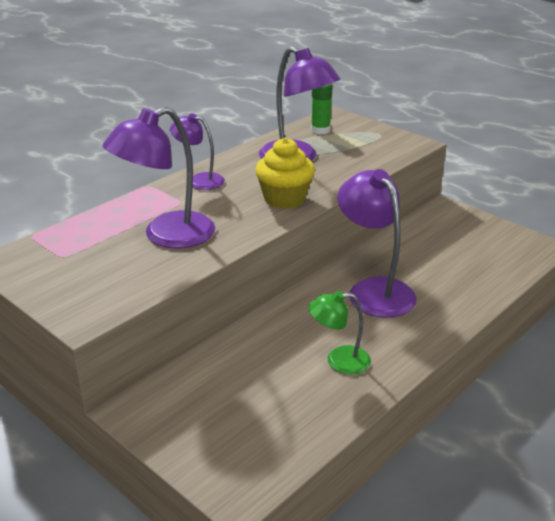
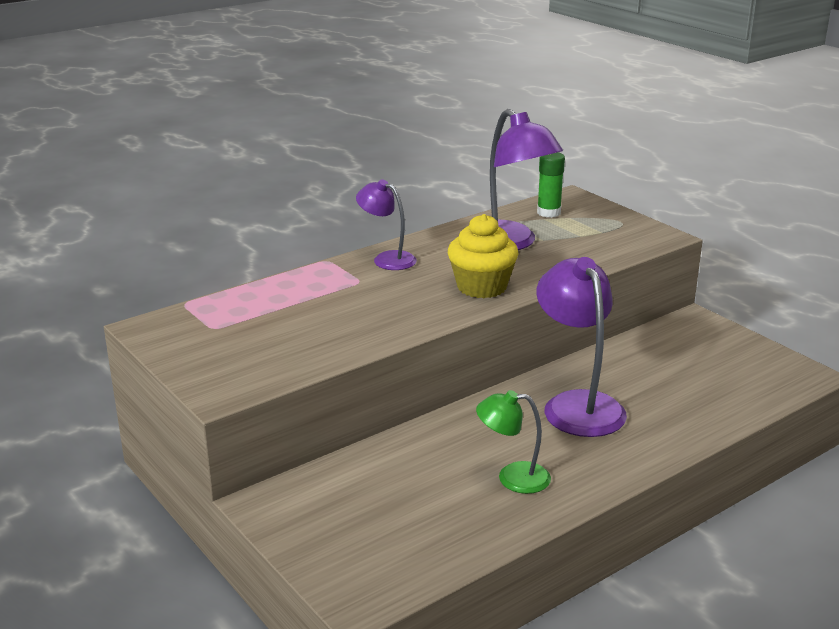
camera: 10 degrees right, 5 degrees down
(166, 236) = (333, 316): purple lamp -> none

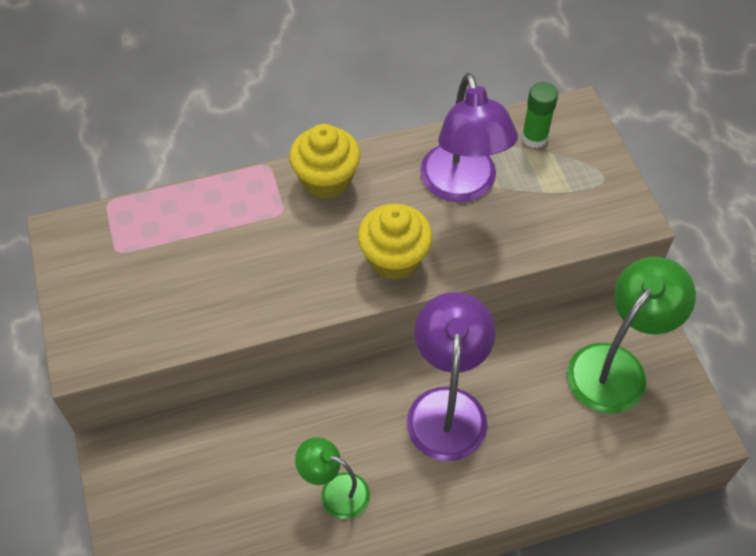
camera: 20 degrees right, 30 degrees up
(387, 259) = (326, 180): purple lamp -> yellow cupcake
(703, 353) = (616, 366): none -> green lamp

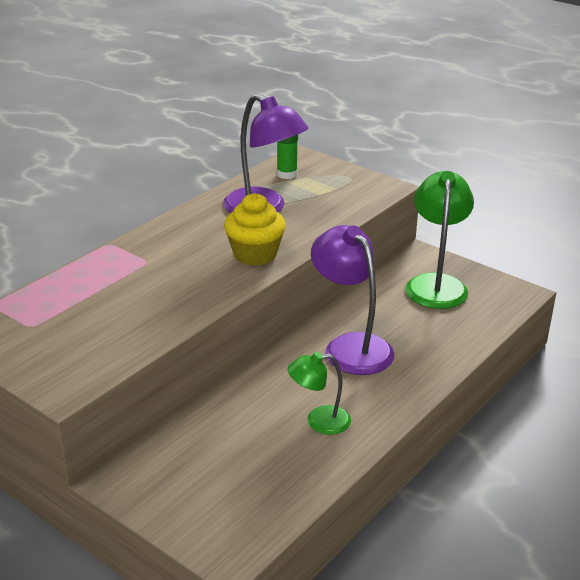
camera: 35 degrees left, 25 degrees down
(326, 180) = (163, 236): yellow cupcake -> none

